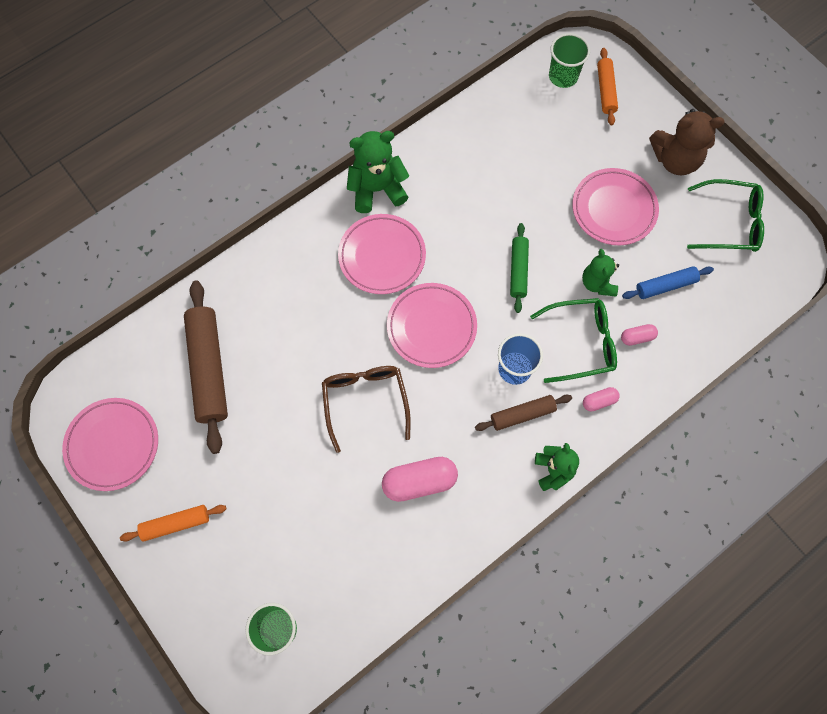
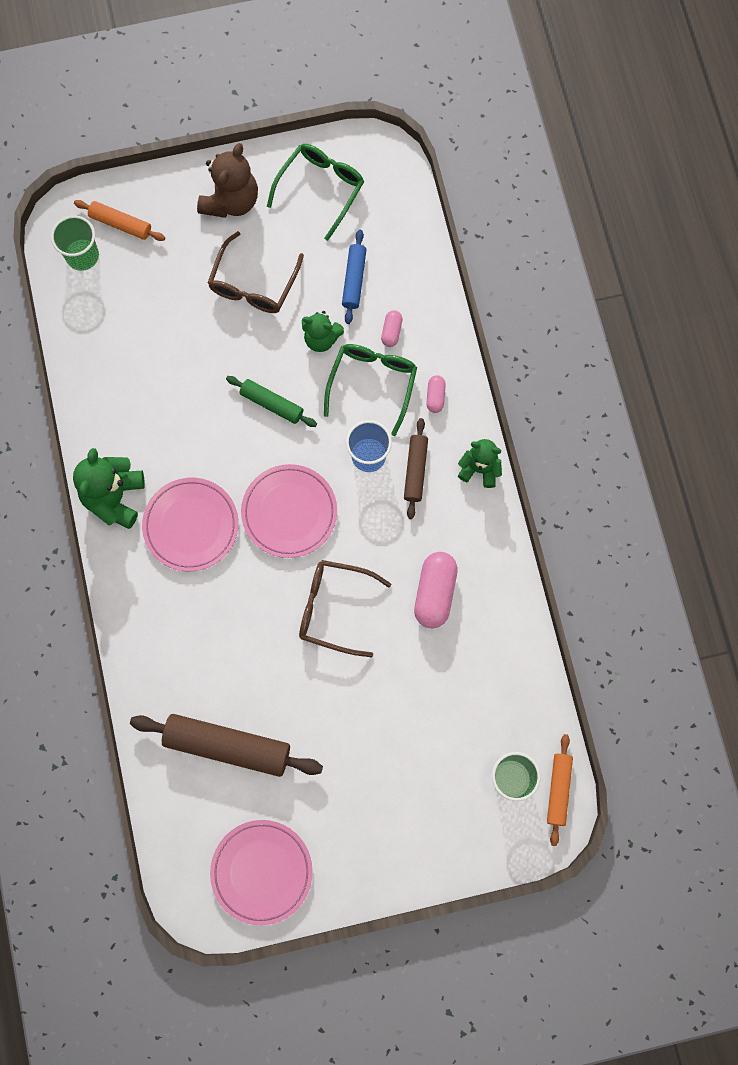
camera: 65 degrees left, 5 degrees up
(176, 524) = (370, 838): orange rolling pin -> orange rolling pin (558, 790)
(614, 209) = (253, 284): pink plate -> brown glasses

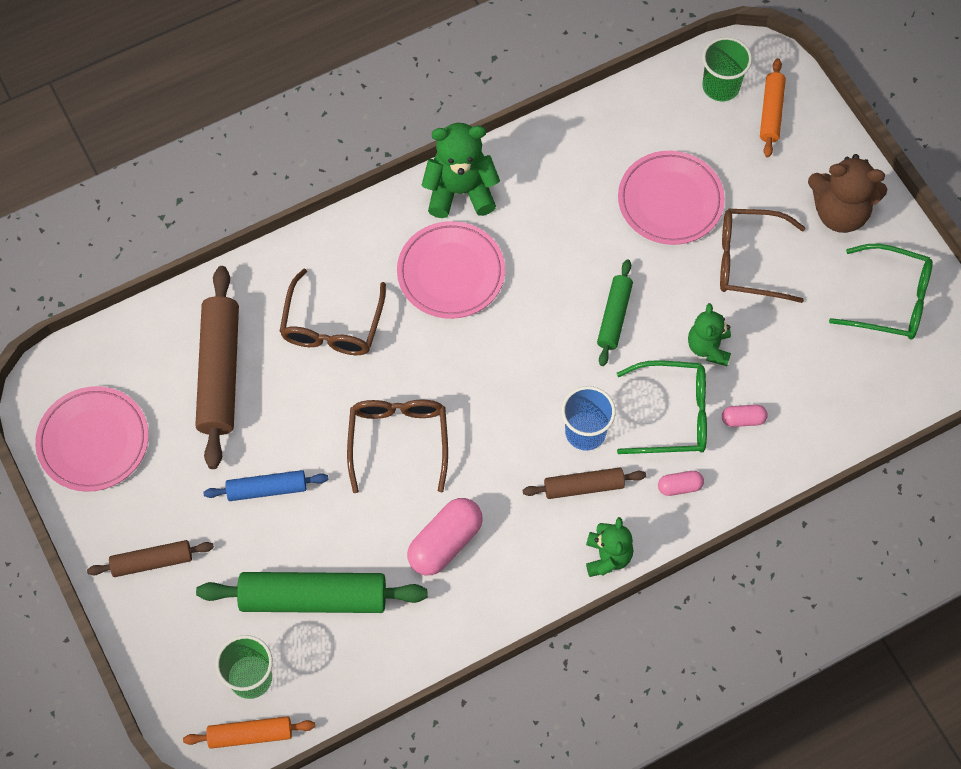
camera: 75 degrees right, 10 degrees down
(211, 638) = (332, 326): none -> brown glasses
(289, 512) = (494, 366): pink plate -> pink plate (670, 201)
(354, 280) = (792, 364): blue rolling pin -> blue rolling pin (267, 489)
(387, 841) = (152, 561): none -> brown rolling pin
(435, 593) = (445, 543): pink capsule -> pink capsule turned 45 degrees counterclockwise
(455, 712) = (313, 598): none -> green rolling pin

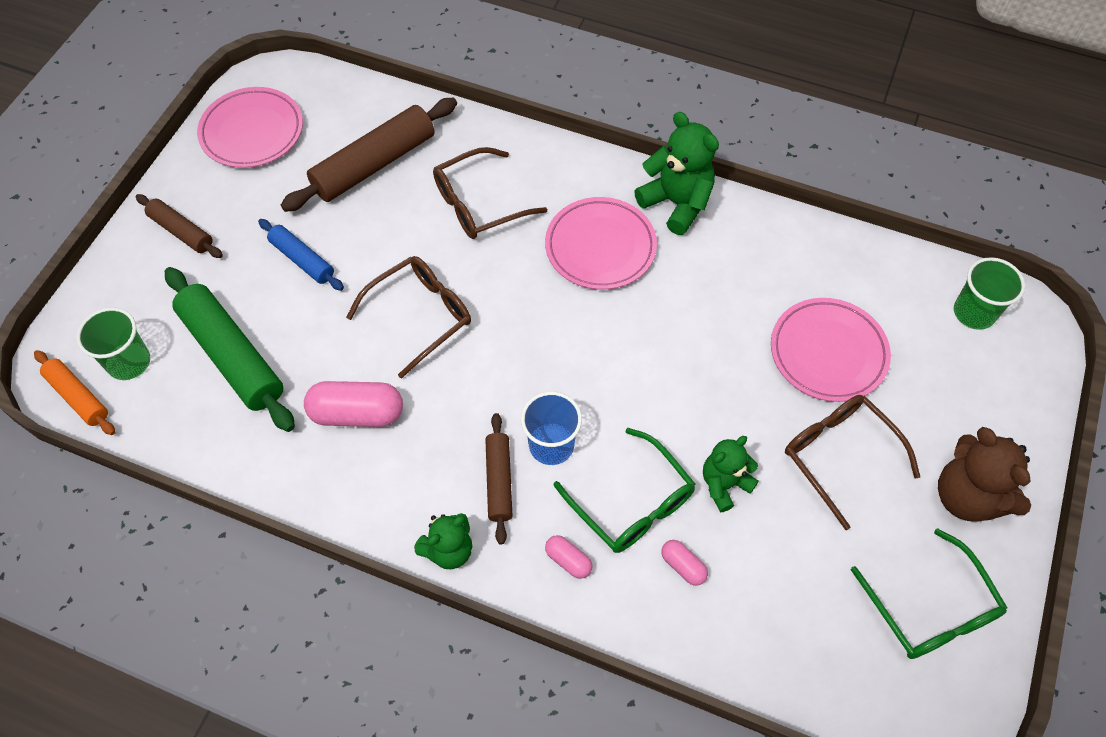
camera: 50 degrees right, 5 degrees down
(583, 486) = (499, 481): brown rolling pin -> brown rolling pin turned 45 degrees clockwise
(614, 316) = (679, 388): green rolling pin -> none
(771, 112) = (996, 368): orange rolling pin -> none

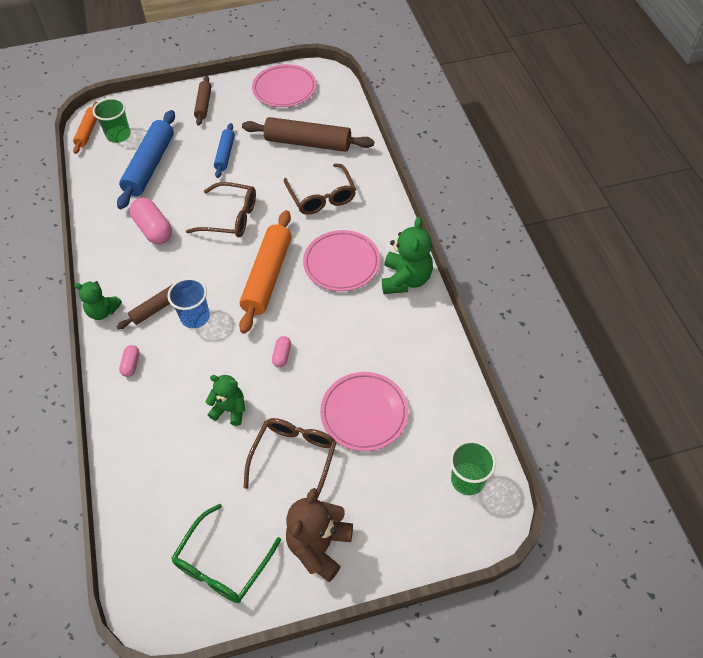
camera: 55 degrees right, 5 degrees down
(232, 356) = (150, 166): green rolling pin -> blue rolling pin
(478, 204) = (322, 197): brown glasses -> brown glasses turned 135 degrees counterclockwise
(554, 332) = (267, 276): none -> orange rolling pin
(632, 503) = (186, 373): green glasses -> none
(683, 566) = (163, 418): pink capsule -> pink capsule (282, 355)

